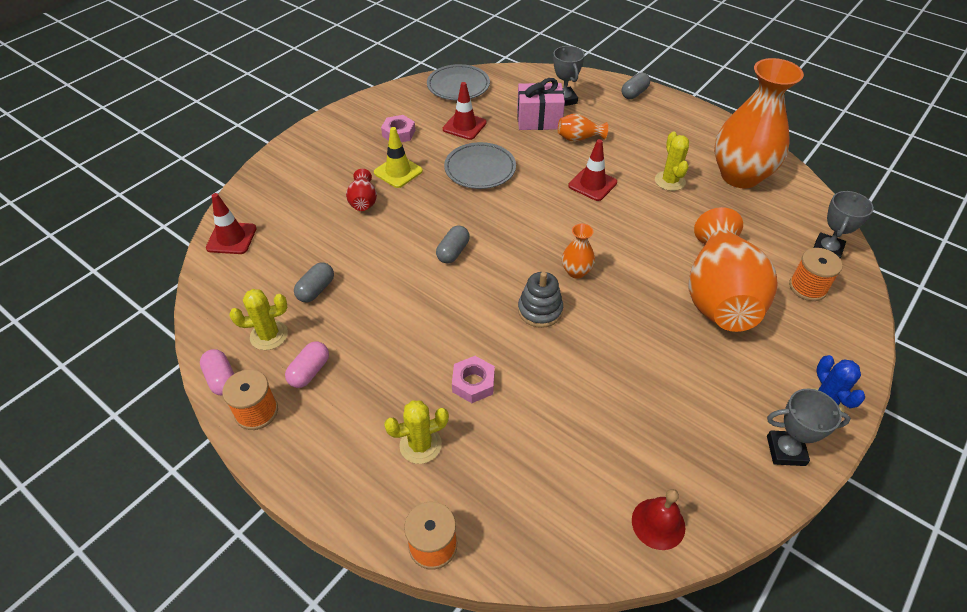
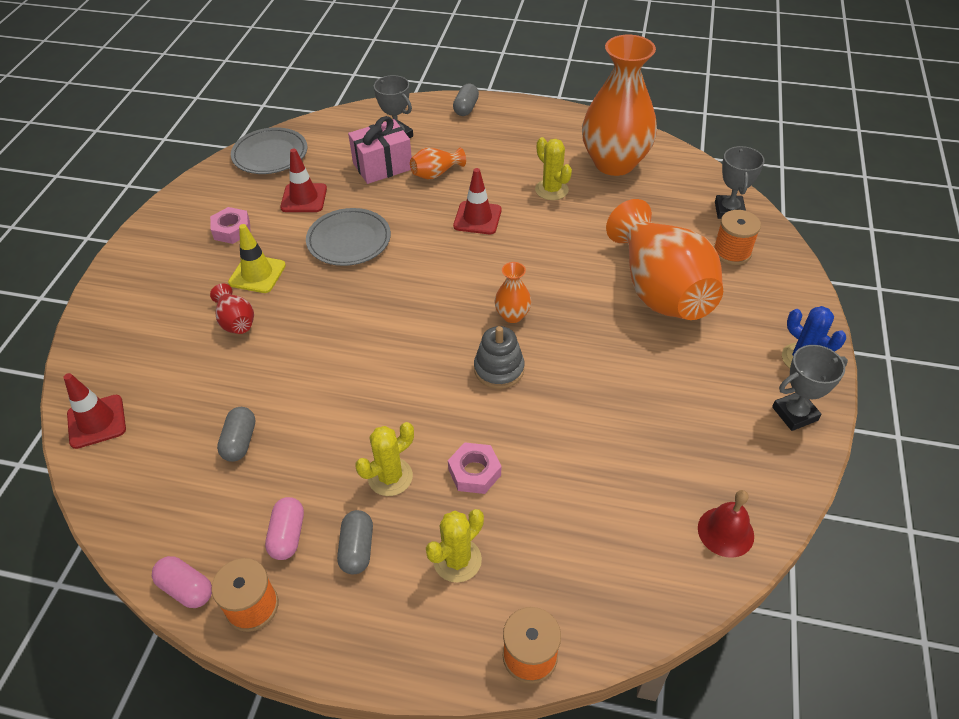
camera: 25 degrees left, 0 degrees up
(269, 335) = (214, 515): yellow cactus -> yellow cactus (390, 477)
(453, 252) = (372, 341): grey capsule -> grey capsule (357, 549)

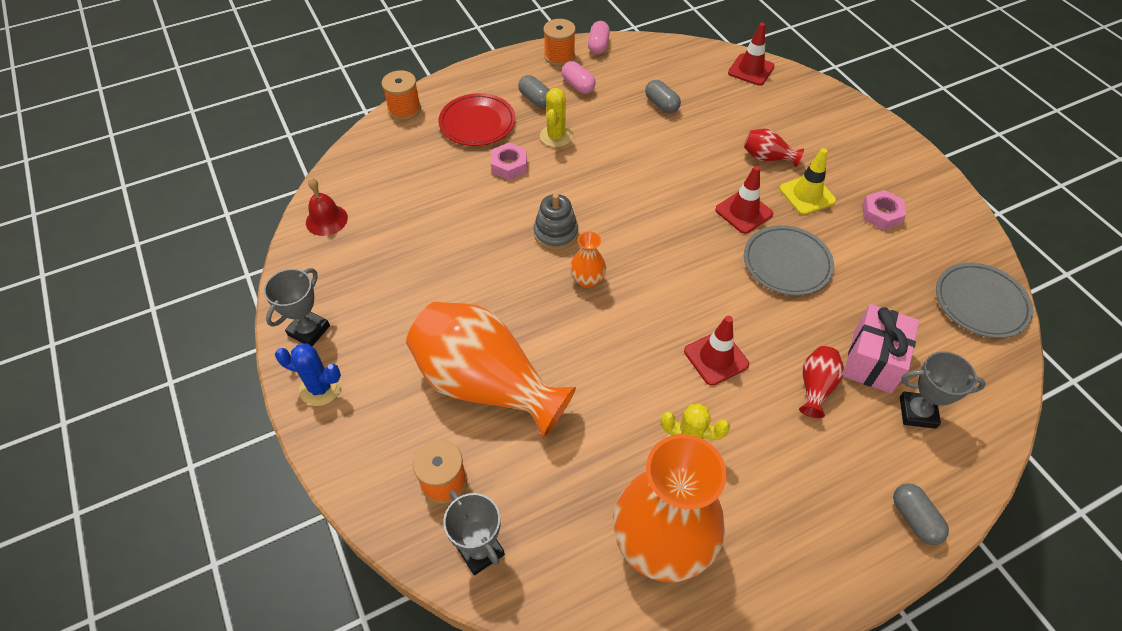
camera: 140 degrees right, 5 degrees up
(186, 589) = (598, 45): pink capsule -> pink capsule turned 75 degrees counterclockwise
(304, 198) = (879, 278): red traffic cone -> red traffic cone (743, 212)
(436, 173) = (815, 387): orange vase -> red vase
(457, 560) = (477, 123): yellow cactus -> red plate

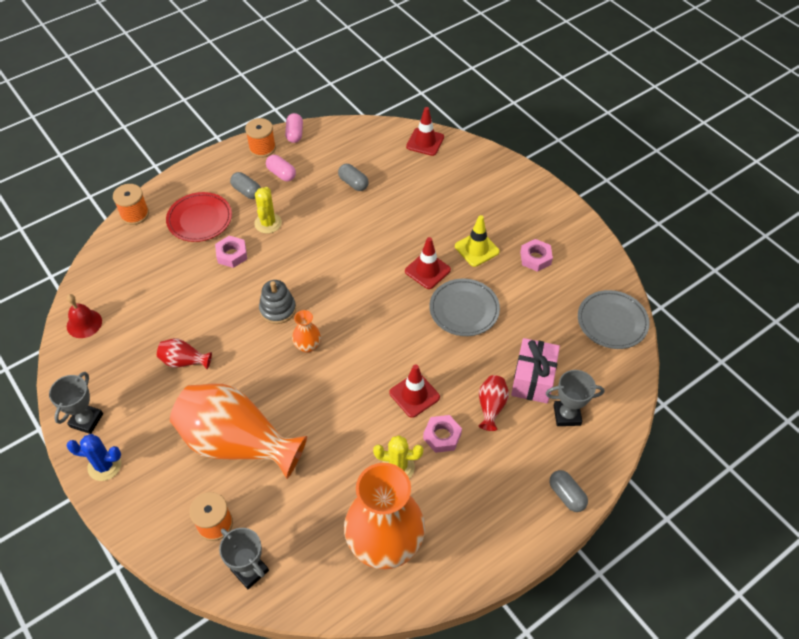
camera: 10 degrees left, 0 degrees up
(748, 415) = (442, 436): none -> pink nut
(767, 158) = (443, 220): red vase -> red vase (184, 361)

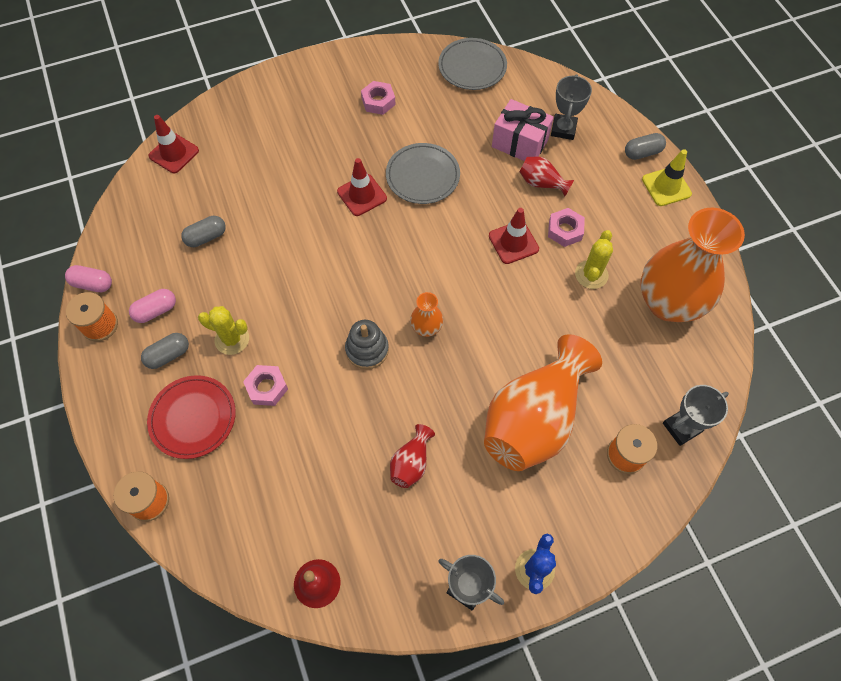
camera: 75 degrees left, 10 degrees up
(476, 249) = (349, 146): yellow traffic cone -> yellow traffic cone (666, 186)

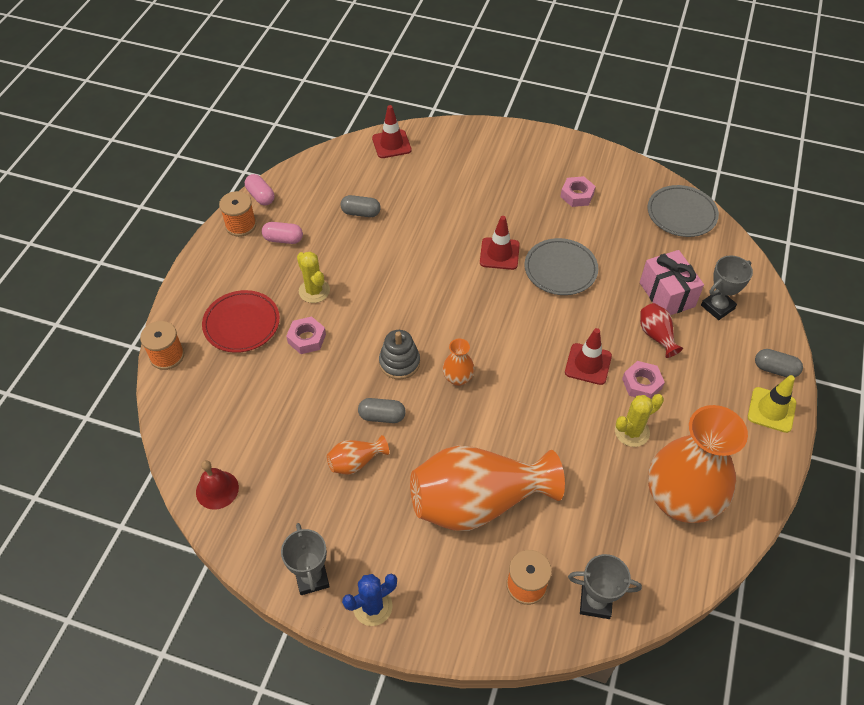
camera: 40 degrees right, 10 degrees down
(168, 355) = (264, 273): grey capsule -> grey capsule (382, 416)
(411, 463) = (356, 462): red vase -> orange vase

